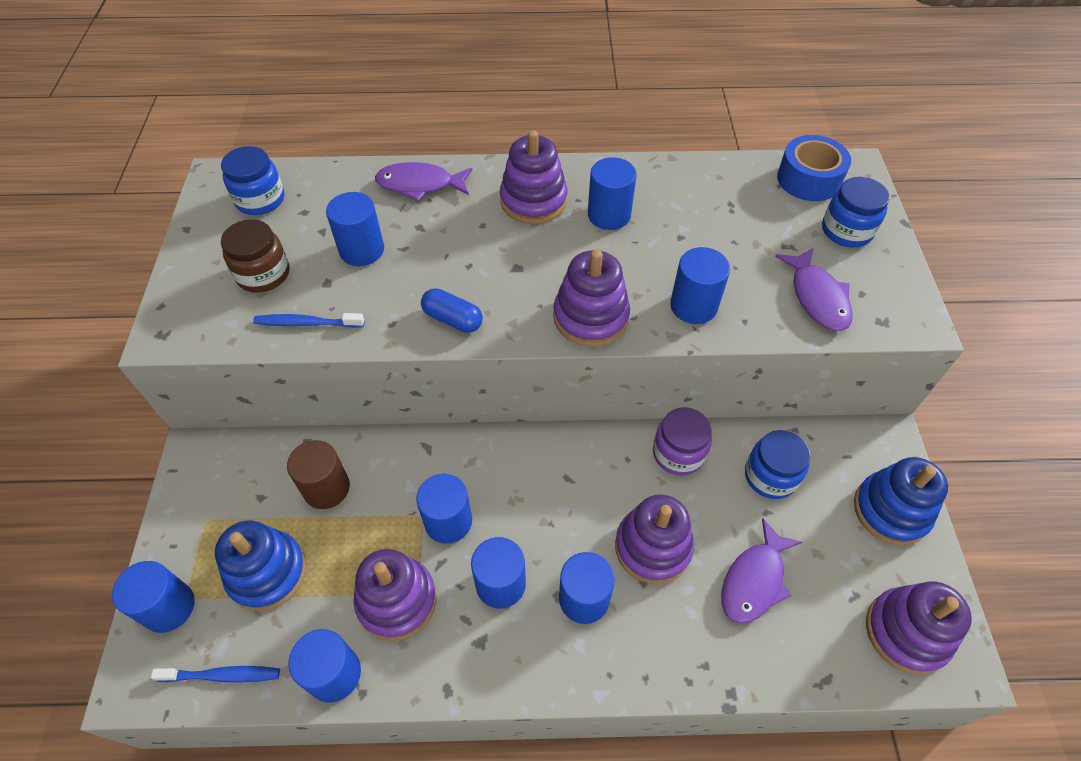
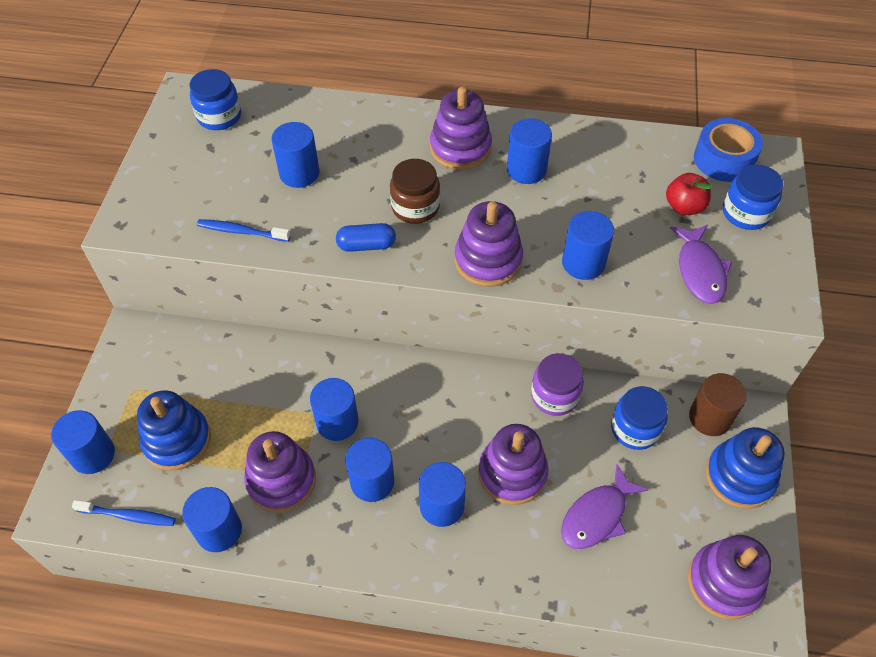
camera: 10 degrees right, 0 degrees up
(263, 274) = (211, 184): brown jar -> brown jar (415, 207)
(326, 488) = (238, 378): brown cylinder -> brown cylinder (709, 418)
(420, 185) = (361, 120): purple fish -> none
(453, 319) = (366, 245): blue capsule -> blue capsule turned 45 degrees counterclockwise
(782, 233) = (684, 207): none -> red apple

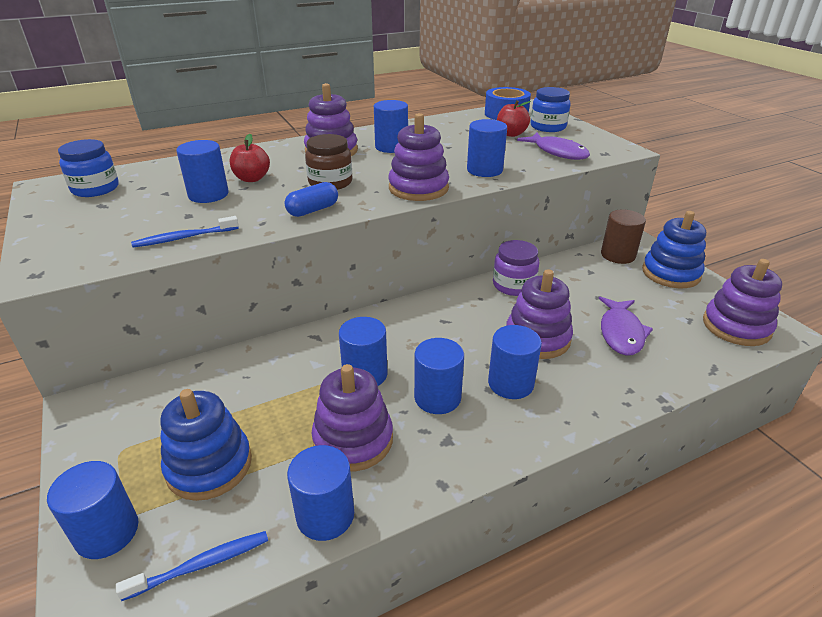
camera: 35 degrees left, 20 degrees down
(352, 164) = (252, 179): none -> red apple
(635, 428) = (584, 279): blue jar -> none

